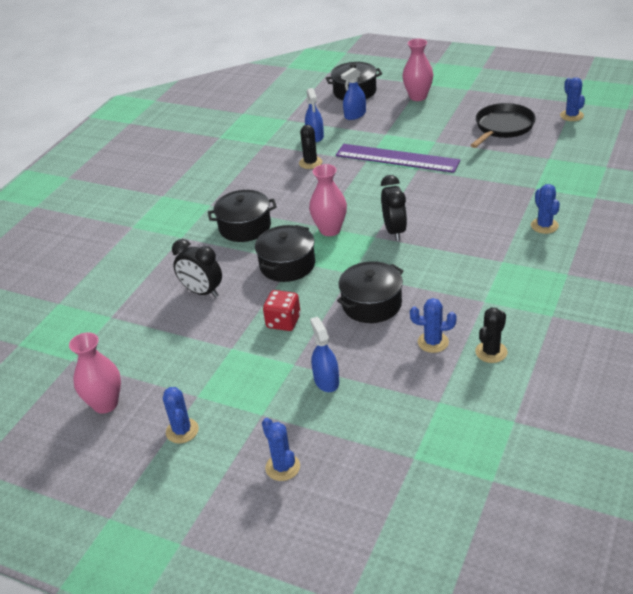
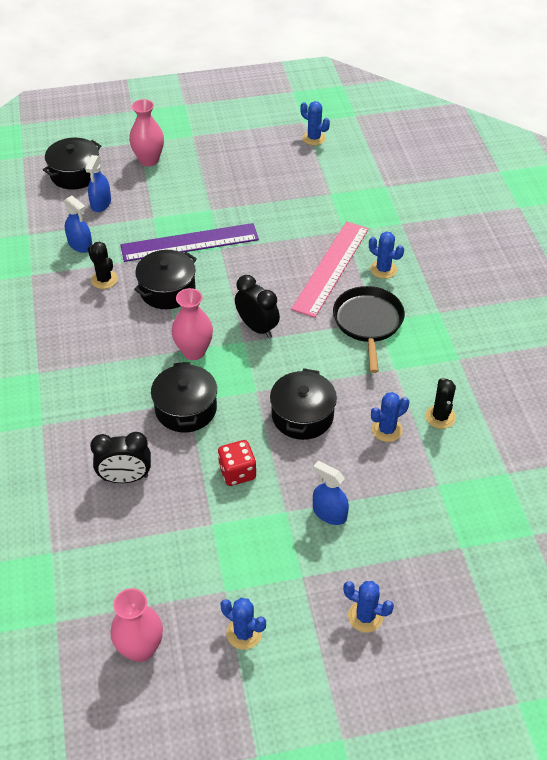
camera: 40 degrees left, 10 degrees up
(245, 227) = (102, 384): black pot -> black pot (167, 290)
(497, 210) = (331, 268): none -> pink ruler
(503, 127) = (262, 171): black pan -> black pan (368, 322)

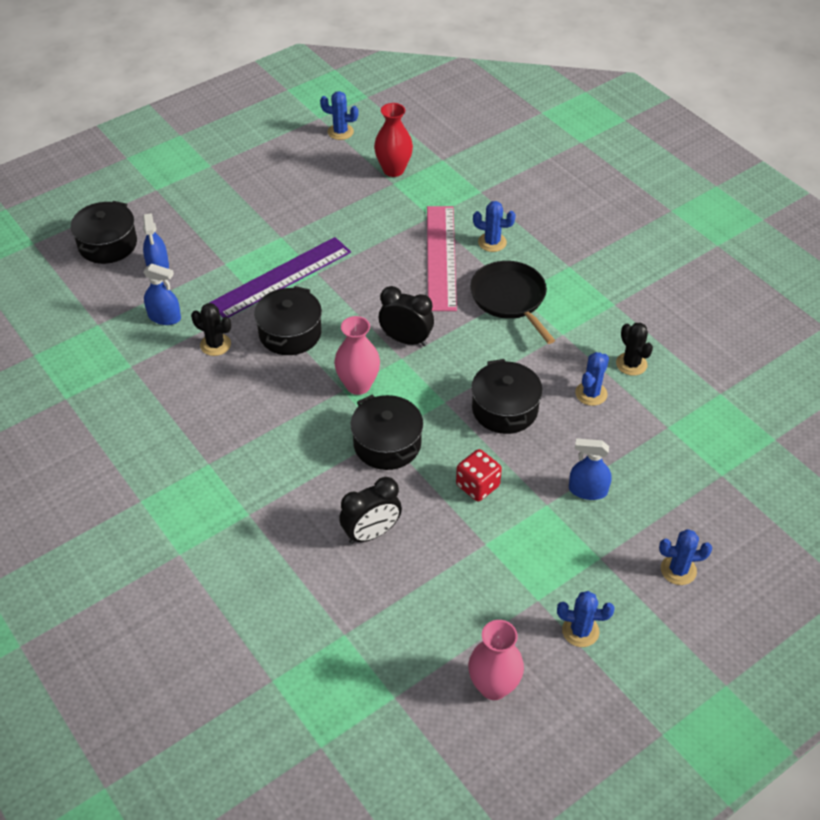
camera: 25 degrees left, 0 degrees up
(149, 160) = (180, 205): pink vase -> none
(338, 182) = (393, 170): none -> red vase

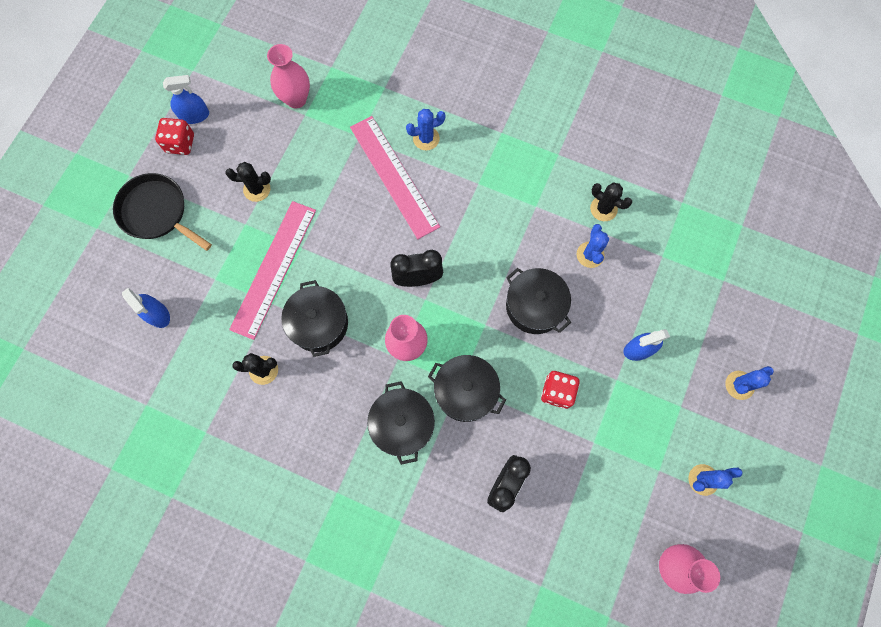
camera: 30 degrees left, 25 degrees up
(107, 244) = (94, 313): black pot -> black pot (402, 424)
(164, 317) = (200, 365): blue spray bottle -> blue spray bottle (194, 115)
(270, 161) = (180, 143): none -> red dice
(281, 277) = (273, 268): purple ruler -> pink ruler
(310, 217) = (257, 189): none -> black cactus
(340, 132) = (222, 78): blue cactus -> none
(393, 170) = (296, 99): red vase -> pink vase
(510, 298) = (474, 191): black pan -> black pan (156, 212)

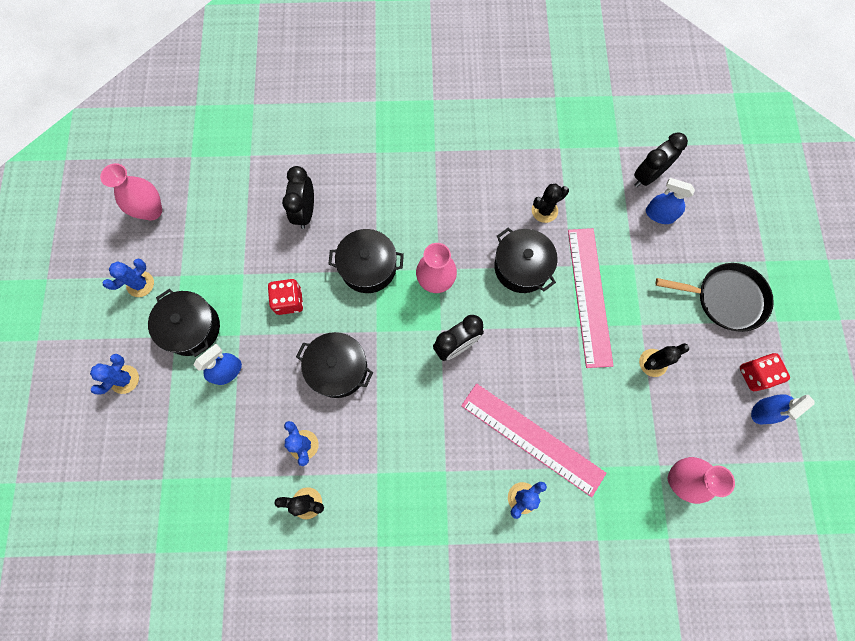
camera: 155 degrees right, 0 degrees up
(141, 359) = (647, 176): none -> black clock
(402, 424) = (409, 219): black pot -> black pot (192, 328)

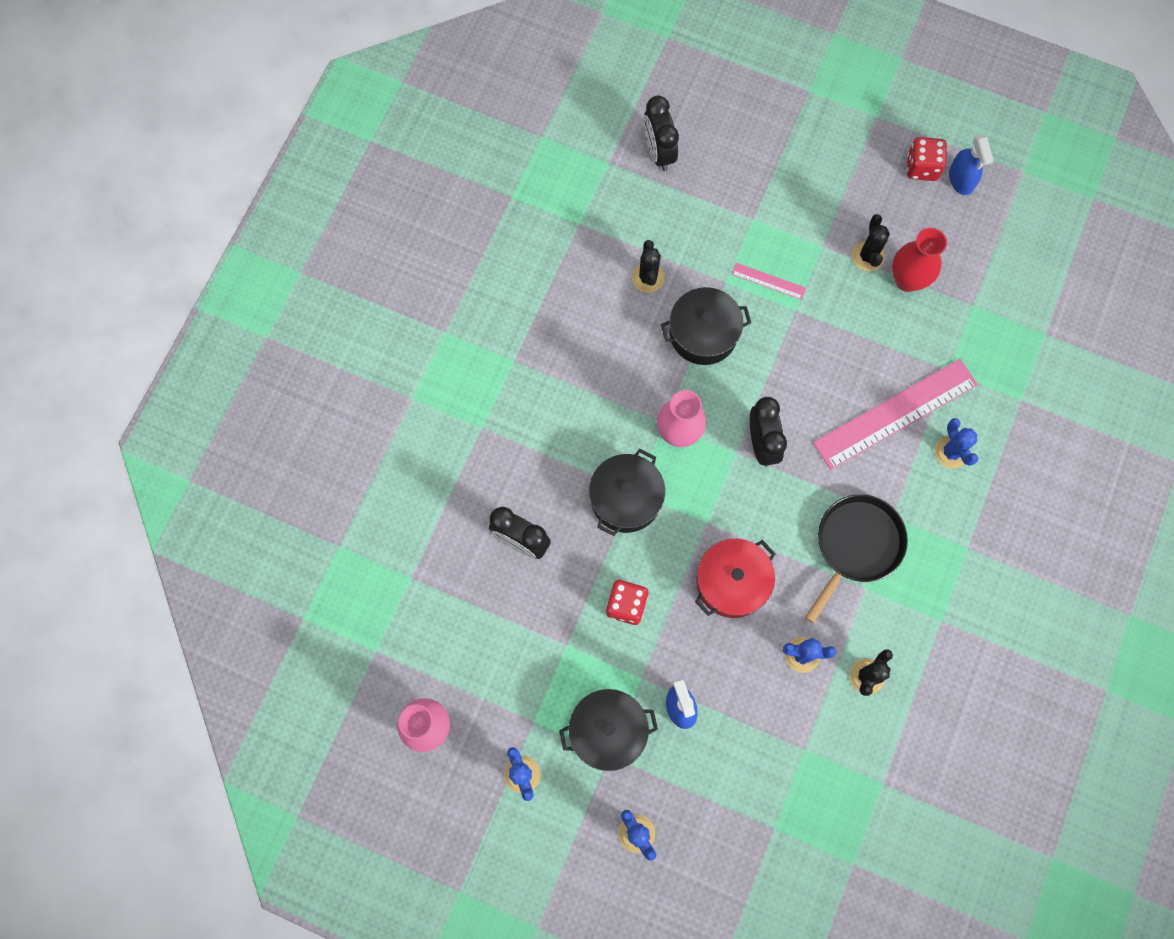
camera: 65 degrees left, 0 degrees up
(338, 369) = (732, 582): black pot -> red pot
(589, 296) = (768, 281): pink ruler -> pink ruler, size x0.44
(651, 402) = (907, 280): none -> red vase
(659, 214) = (709, 164): blue spray bottle -> none
(679, 479) = (994, 294): pink vase -> none
(726, 298) = (832, 150): black pan -> black pan (856, 545)

